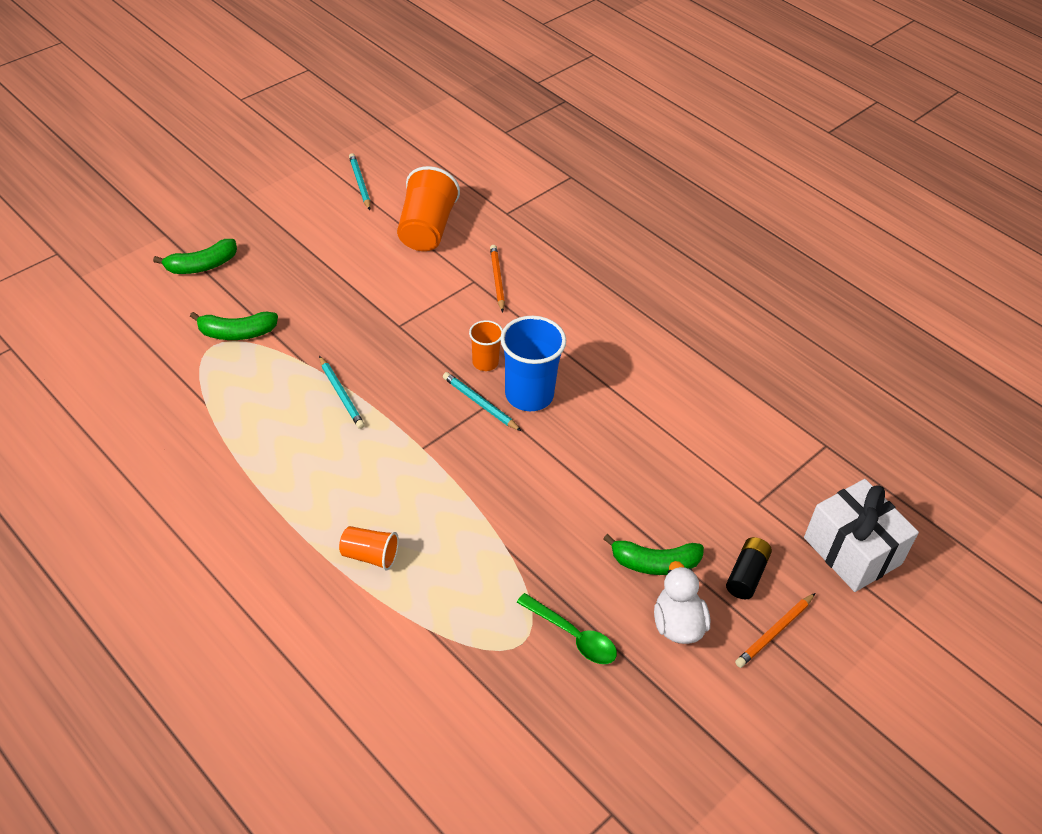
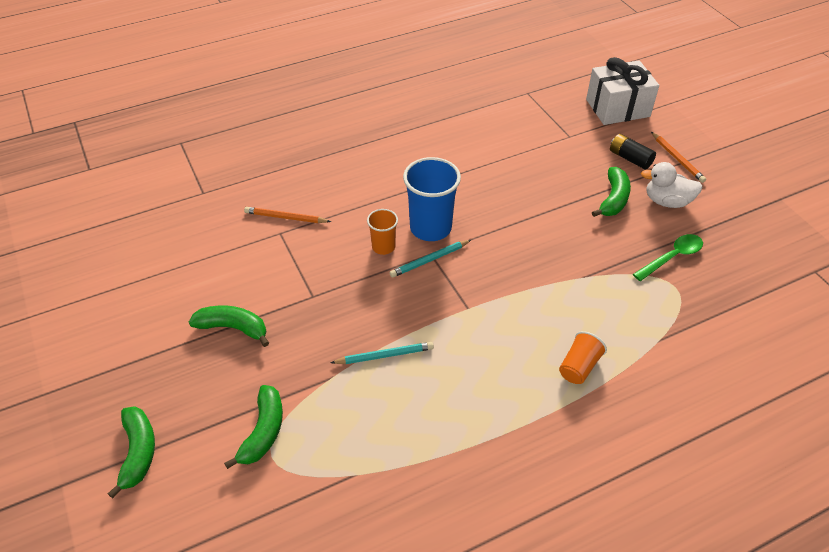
camera: 70 degrees left, 0 degrees up
(343, 283) = (233, 328): none -> green banana
(360, 183) = (90, 289): turquoise pencil -> none
(426, 229) = (192, 251): orange cup -> none

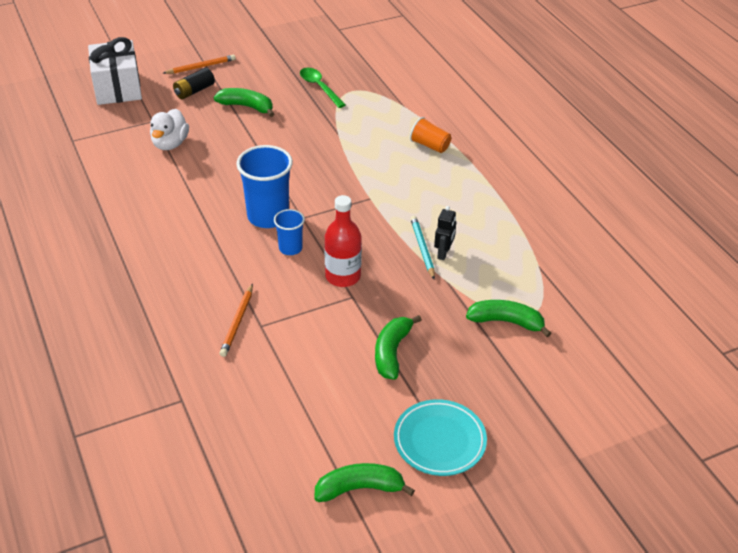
camera: 90 degrees left, 5 degrees down
(116, 364) = (439, 441): none -> turquoise plate
(138, 452) = (537, 406): green banana -> green banana (359, 488)
(342, 288) = (343, 276): none -> red bottle
(377, 375) = (443, 253): none -> black robot
(383, 247) = (290, 248): orange cup -> blue cup
(429, 260) = (311, 218): turquoise pencil -> none
(667, 201) = (254, 80): white duck -> white duck (170, 144)

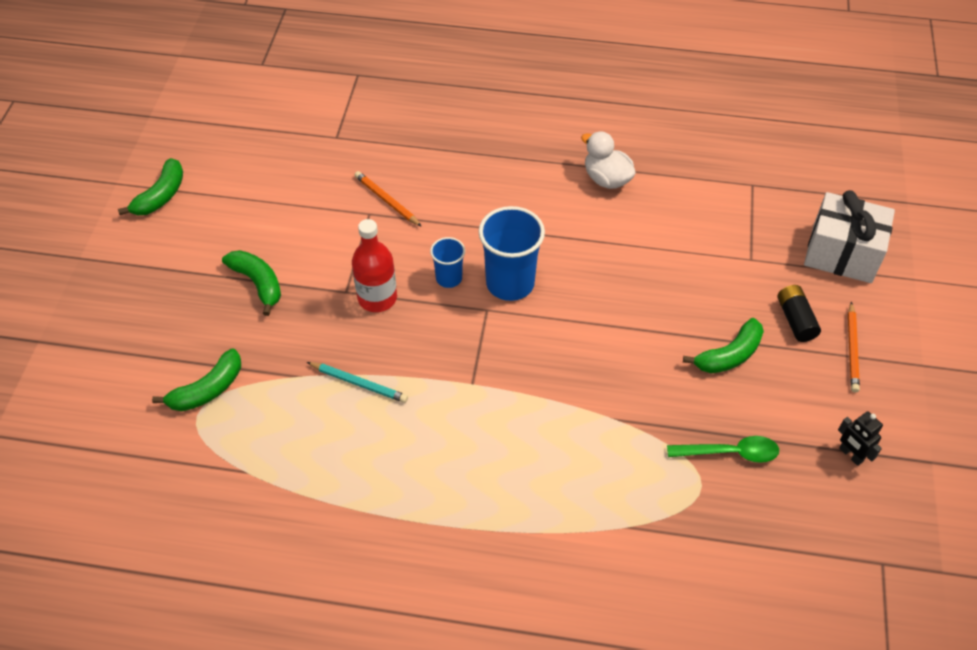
camera: 125 degrees right, 10 degrees up
(170, 144) = (694, 257): white duck -> white duck (606, 179)
(430, 145) = (522, 502): orange cup -> none
(439, 441) = (147, 263): turquoise plate -> none
(443, 253) = (336, 397): black robot -> black robot (850, 455)

